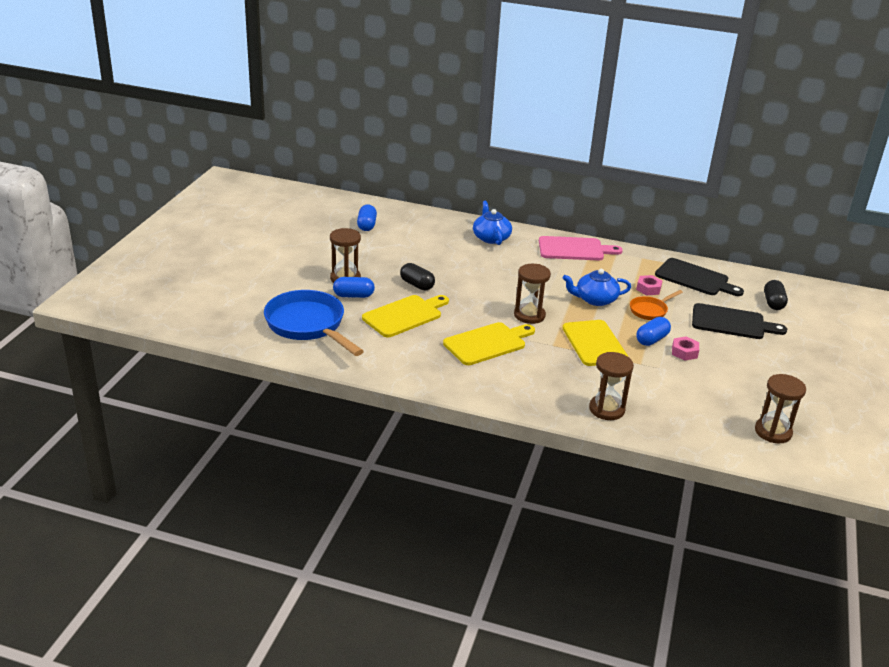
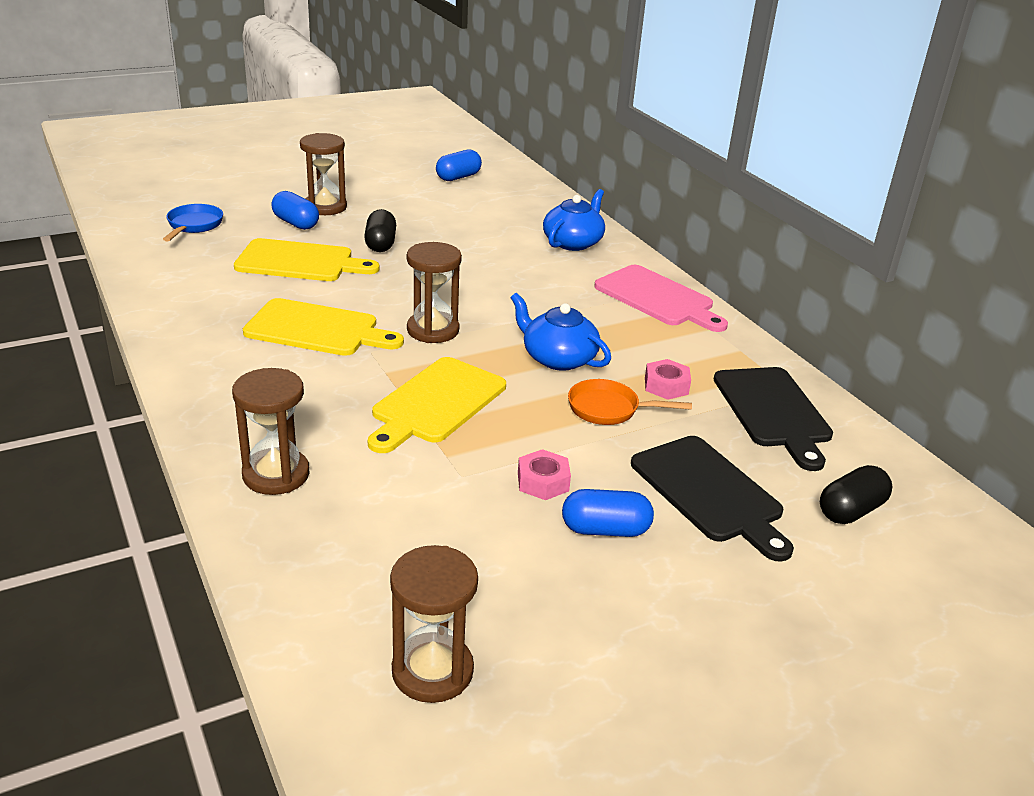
camera: 45 degrees right, 0 degrees up
(308, 325) = (193, 225): blue pan -> blue pan, size x0.50
(651, 340) = (529, 440): blue capsule -> blue capsule (605, 530)

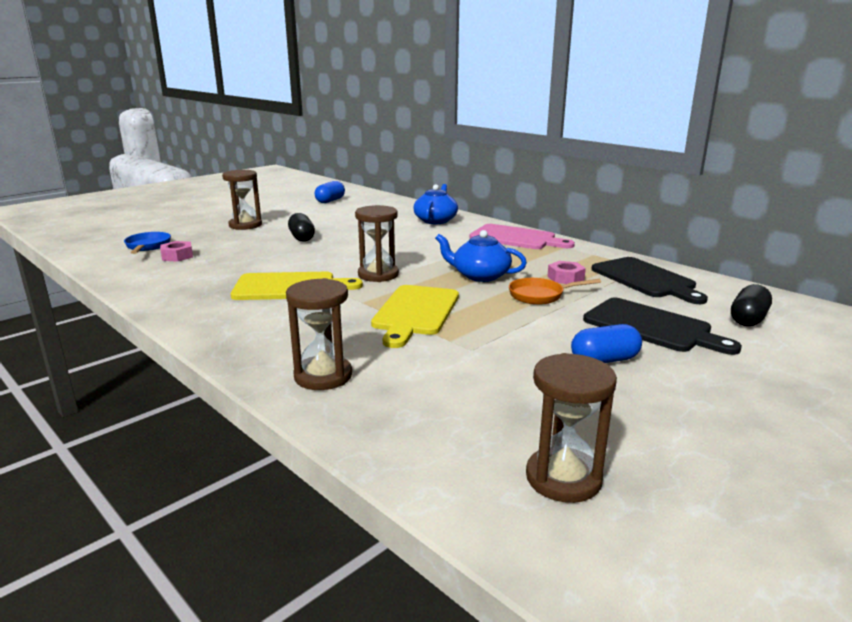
camera: 15 degrees left, 10 degrees down
(296, 223) = (229, 235): blue capsule -> none
(300, 262) = (247, 254): yellow cutting board -> none
(543, 482) = (534, 342): pink nut -> pink nut (177, 256)

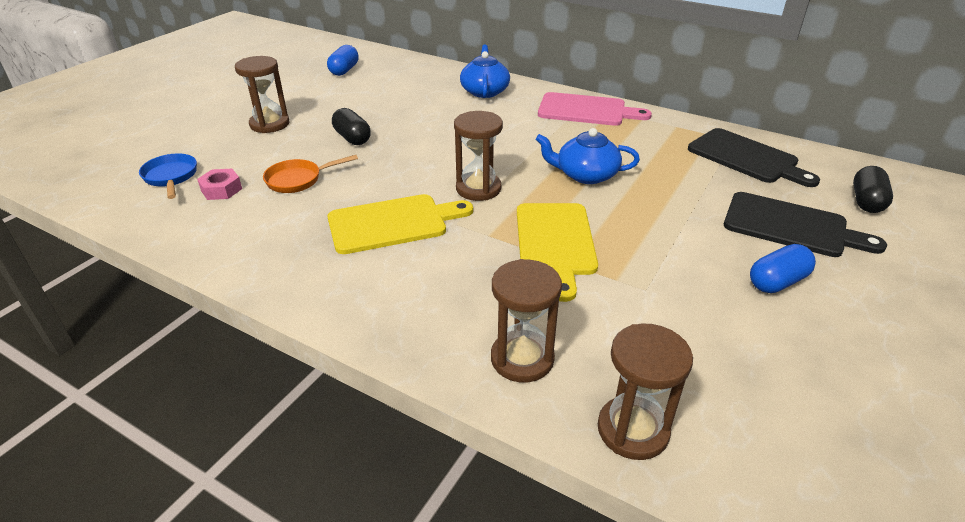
camera: 15 degrees left, 15 degrees up
(540, 295) = (663, 197): orange pan -> orange pan (298, 180)
(563, 478) = (836, 453): brown hourglass -> brown hourglass (633, 430)
(565, 278) = (671, 166): pink nut -> none

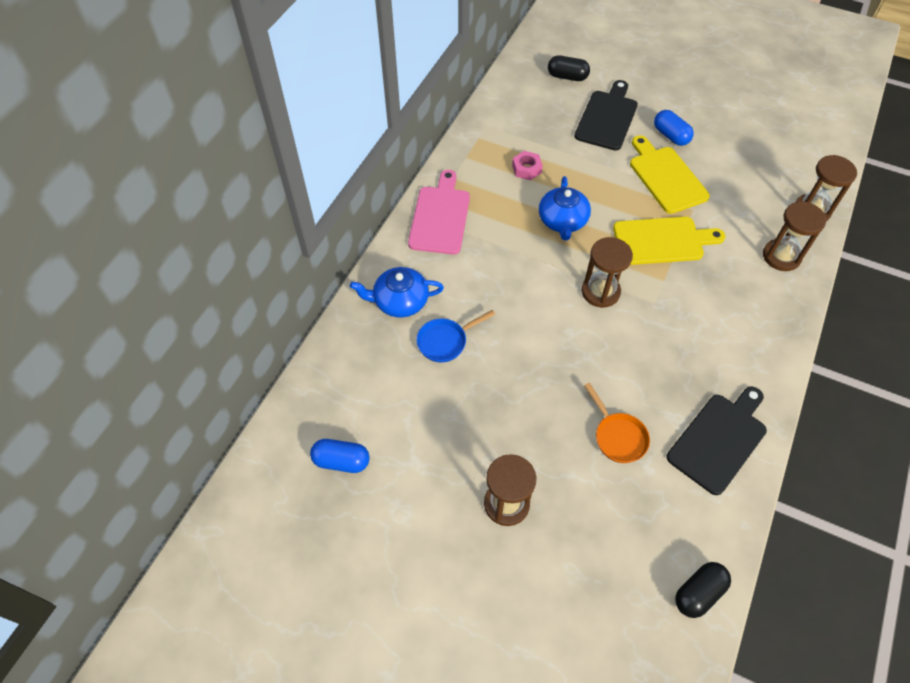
camera: 95 degrees left, 20 degrees up
(171, 177) = (640, 564): blue pan -> blue pan (445, 341)
(221, 189) = (650, 502): pink nut -> pink nut (526, 169)
(352, 138) = (527, 408): black capsule -> black capsule (698, 593)
(393, 223) = (666, 345): yellow cutting board -> yellow cutting board (666, 177)
(746, 157) = (516, 123): black cutting board -> black cutting board (719, 440)

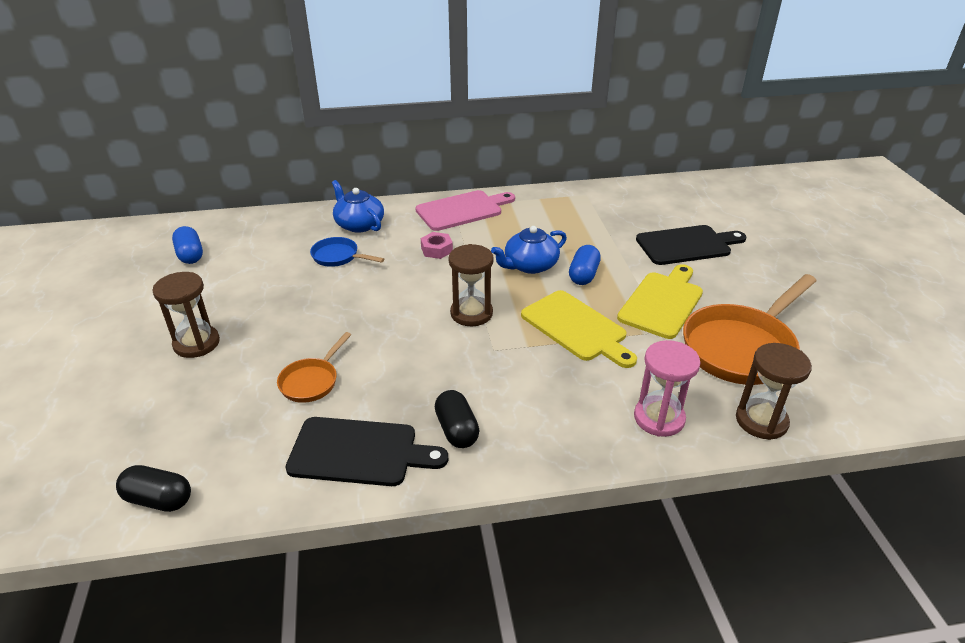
camera: 55 degrees right, 20 degrees down
(526, 169) = (565, 228): pink nut -> pink nut (436, 250)
(567, 77) = (703, 209): black capsule -> black capsule (456, 430)
(670, 136) = (721, 287): blue capsule -> blue capsule (583, 275)
(741, 171) = (742, 348): none -> orange pan
(781, 256) = (659, 418): brown hourglass -> pink hourglass

